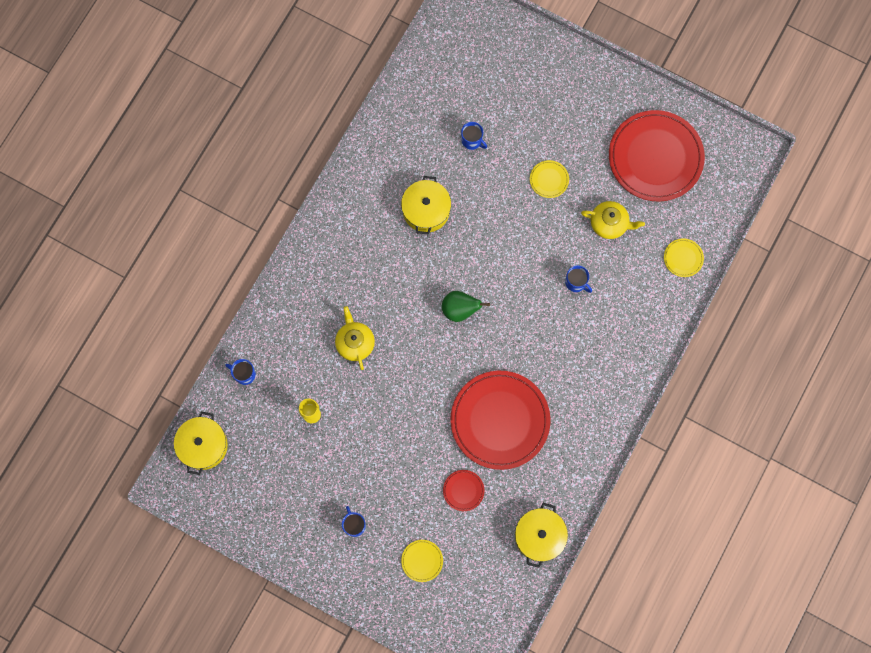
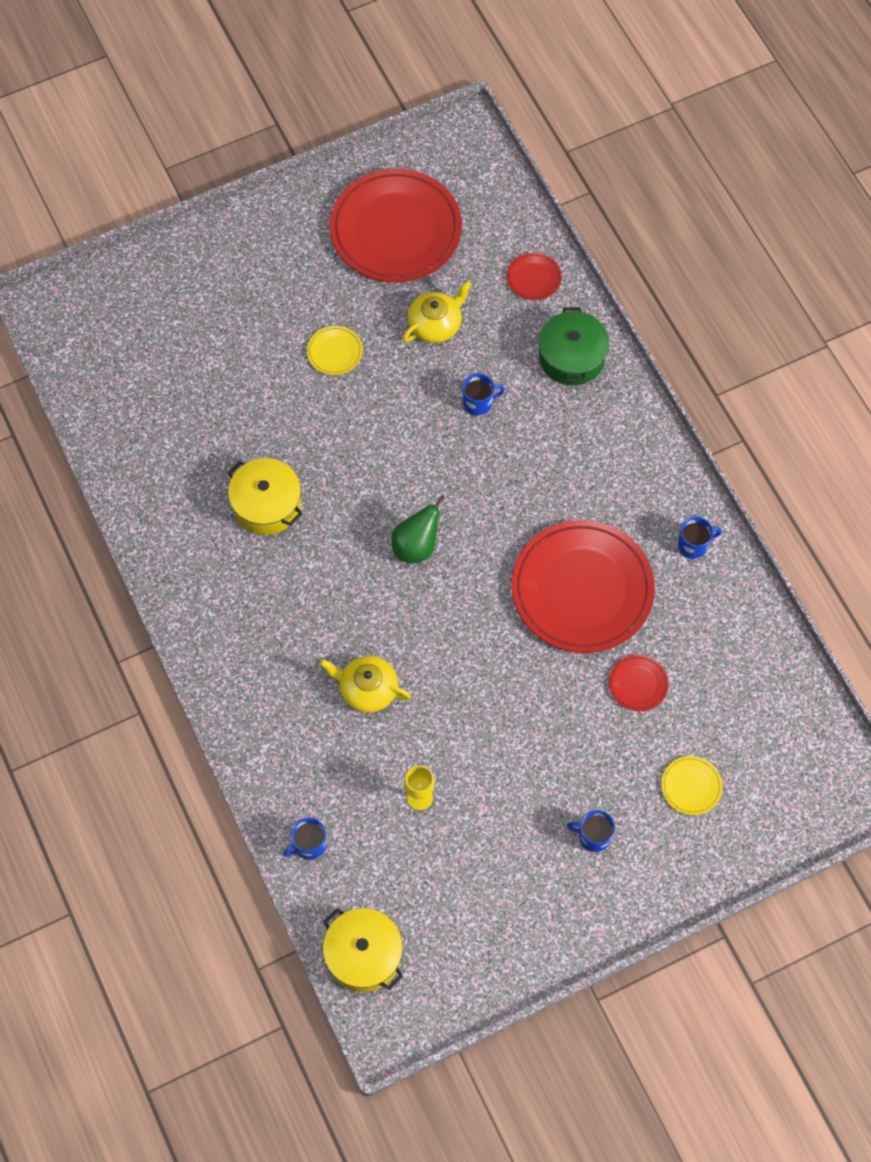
camera: 55 degrees left, 10 degrees down
(472, 141) = (222, 401): blue mug -> blue mug (693, 545)
(539, 536) = (751, 636): yellow pot -> none
(646, 315) = (571, 357): none -> green pot
(683, 258) = (533, 278): yellow plate -> red plate

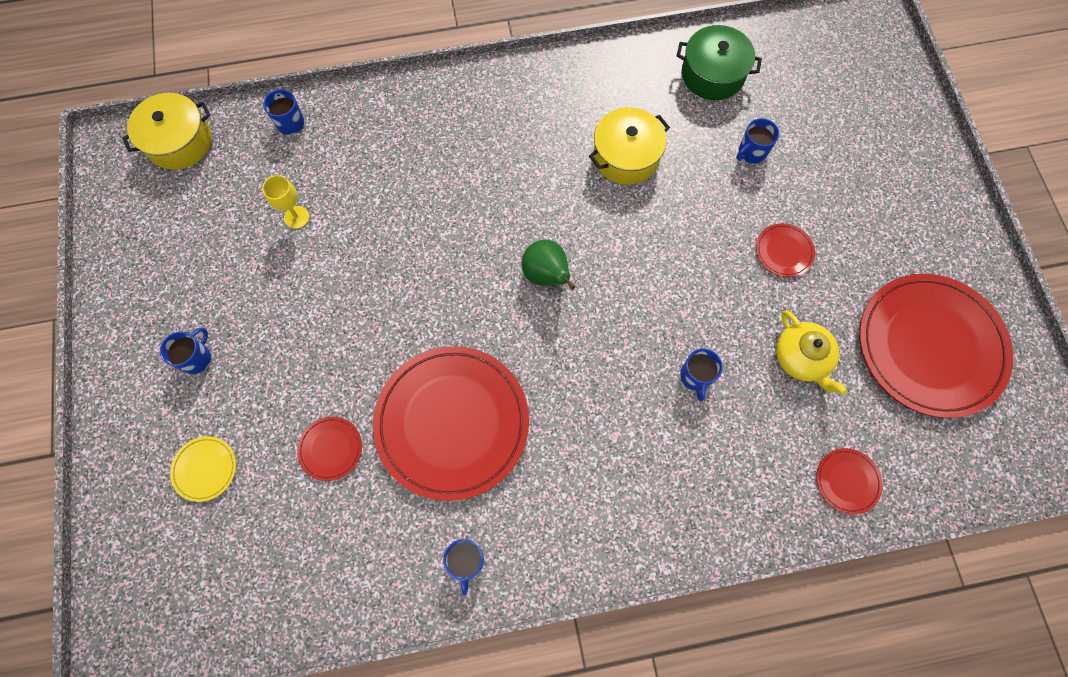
camera: 105 degrees right, 5 degrees up
(233, 394) = (751, 152): none -> blue mug
(335, 352) = (784, 251): yellow plate -> red plate
(367, 689) = (415, 198): yellow teapot -> none
(571, 357) = (734, 494): green pot -> green pot (712, 74)

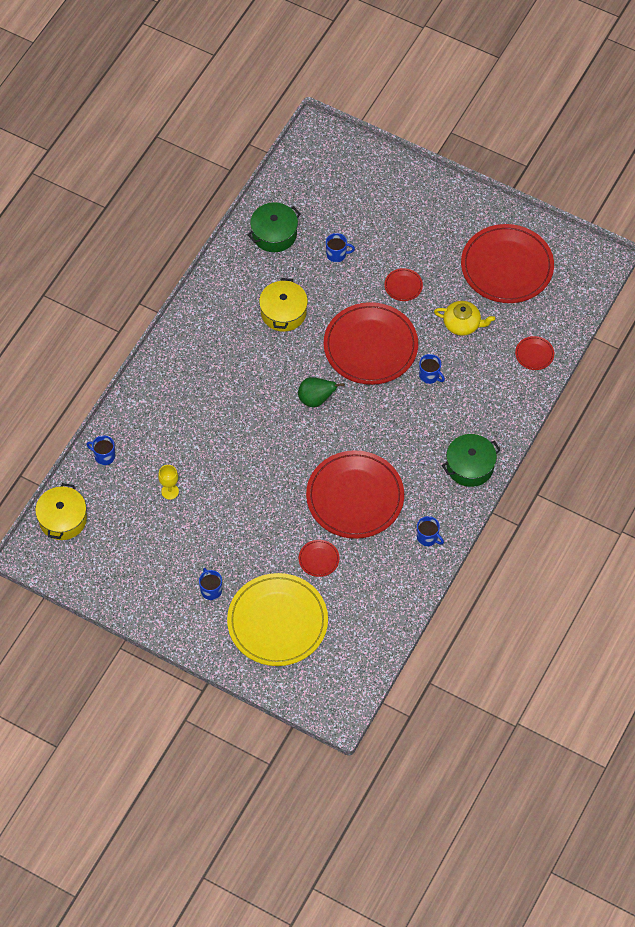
camera: 50 degrees left, 10 degrees down
(205, 469) = (277, 622): yellow plate -> yellow plate, size x2.43
(614, 531) = (470, 466): none -> green pot
(671, 279) = (370, 346): none -> red plate
(751, 152) = (337, 254): blue mug -> blue mug turned 90 degrees counterclockwise

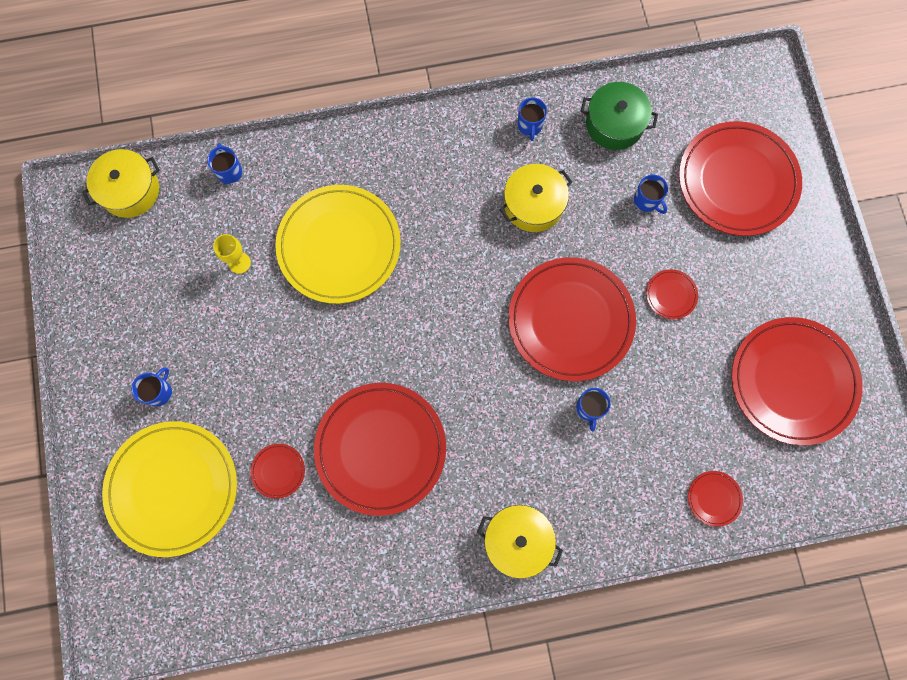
camera: 50 degrees right, 15 degrees up
(211, 431) = (339, 246): none -> yellow plate
(316, 399) = (461, 317): green pear -> none
(369, 201) = (737, 181): none -> red plate
(427, 537) = (394, 565): blue mug -> blue mug (530, 126)
(462, 324) = (681, 392): yellow teapot -> none
(470, 466) = (517, 540): green pot -> yellow pot

